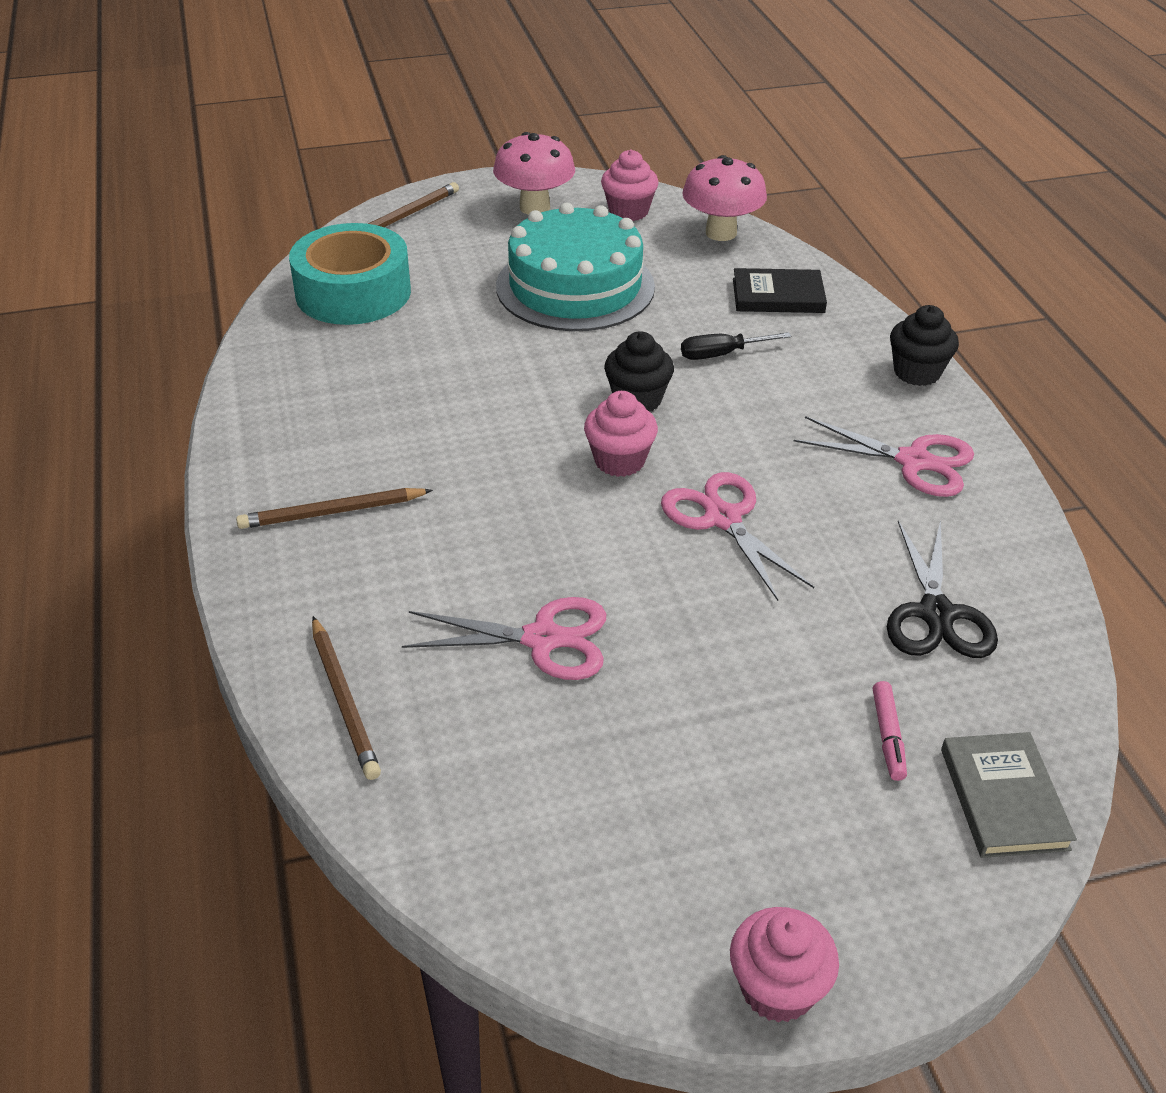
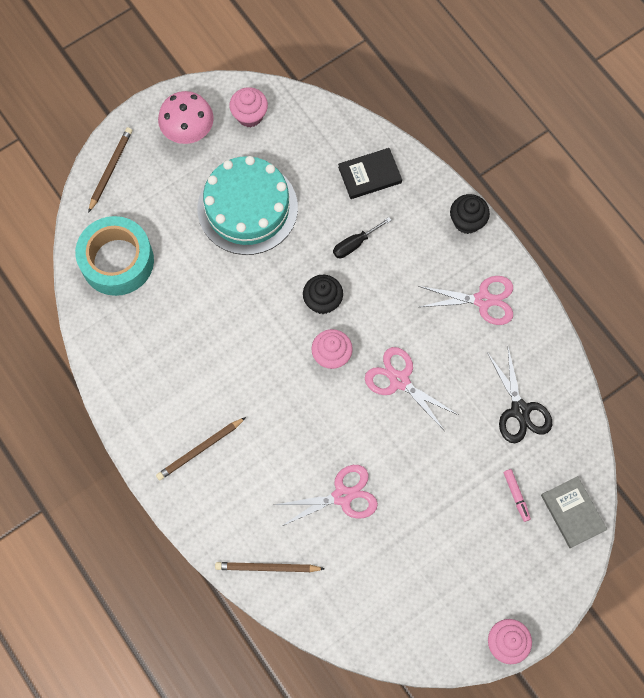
camera: 20 degrees left, 30 degrees up
(344, 700) = (267, 567): brown pencil -> brown pencil turned 135 degrees clockwise
(721, 233) = (315, 120): pink mushroom -> none

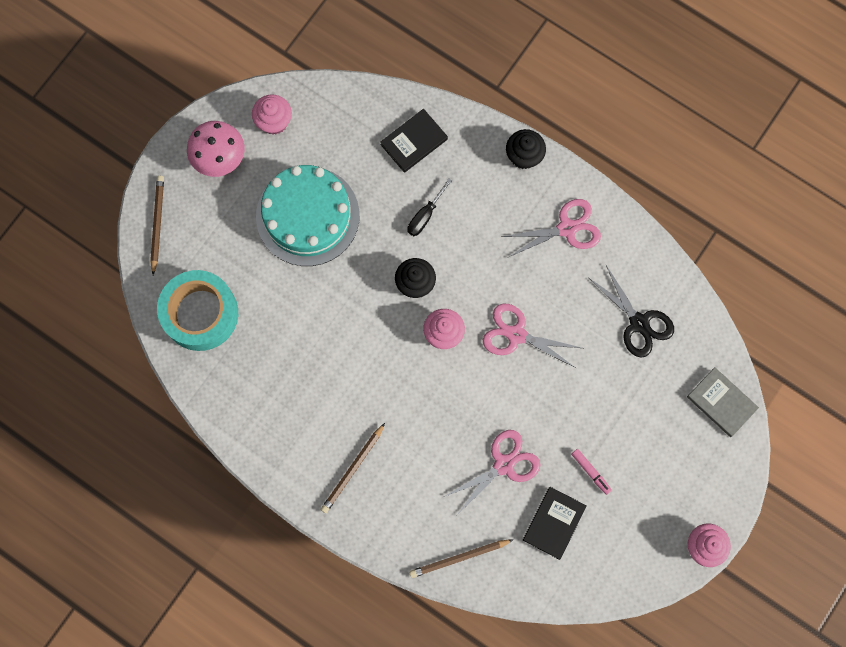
camera: 20 degrees left, 5 degrees up
(369, 568) = (554, 523): none -> black book
(516, 496) = (664, 406): pink marker -> pink marker (590, 472)

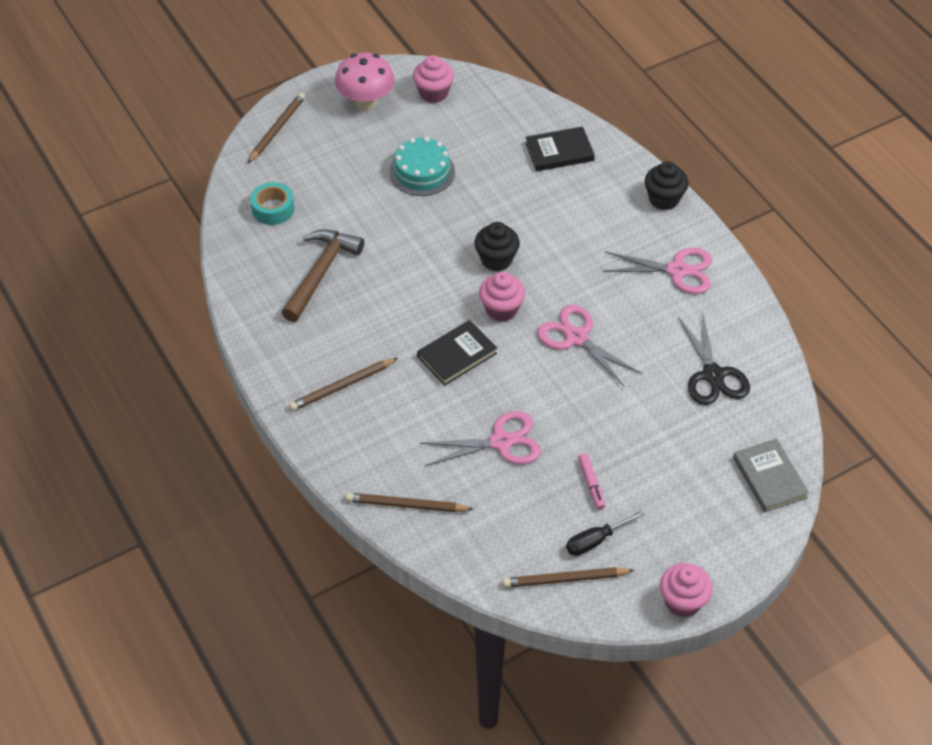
camera: 25 degrees right, 25 degrees down
(200, 314) = (273, 209): turquoise tape -> turquoise tape, size x0.52
(276, 363) = (321, 273): none -> brown hammer
(307, 216) = (422, 172): turquoise cake -> turquoise cake, size x0.59
(425, 215) = (538, 210): black screwdriver -> black screwdriver (596, 540)
(554, 523) = (526, 514): black book -> black book (457, 355)
(609, 567) = (565, 579): none -> brown pencil

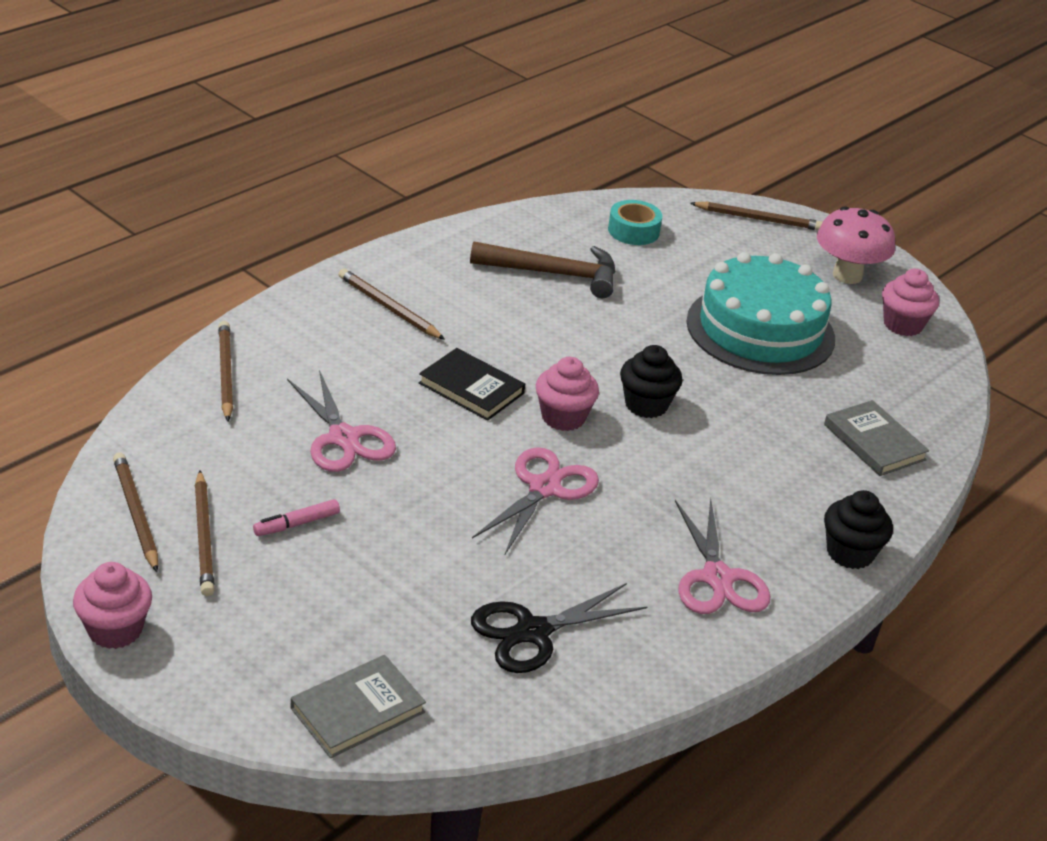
camera: 70 degrees right, 15 degrees down
(422, 172) = (760, 330): turquoise cake -> turquoise cake, size x1.69
(559, 151) = (874, 442): black book -> grey book
(596, 540) = (204, 536): black screwdriver -> brown pencil

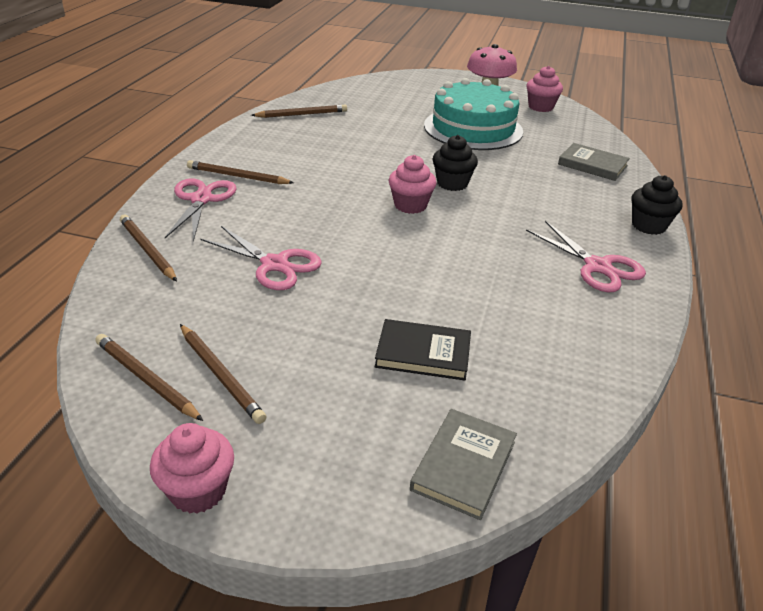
camera: 25 degrees left, 0 degrees up
(297, 524) = (289, 337): pink marker -> none
(471, 388) = (336, 206): black book -> black book (423, 353)
(533, 632) = (527, 347): black scissors -> none
(544, 488) = (440, 250): pink scissors -> pink scissors (201, 199)
(553, 274) = (328, 131): brown hammer -> none
(633, 231) = (353, 99): turquoise tape -> none
(758, 219) = (415, 79): brown pencil -> brown pencil (301, 114)

